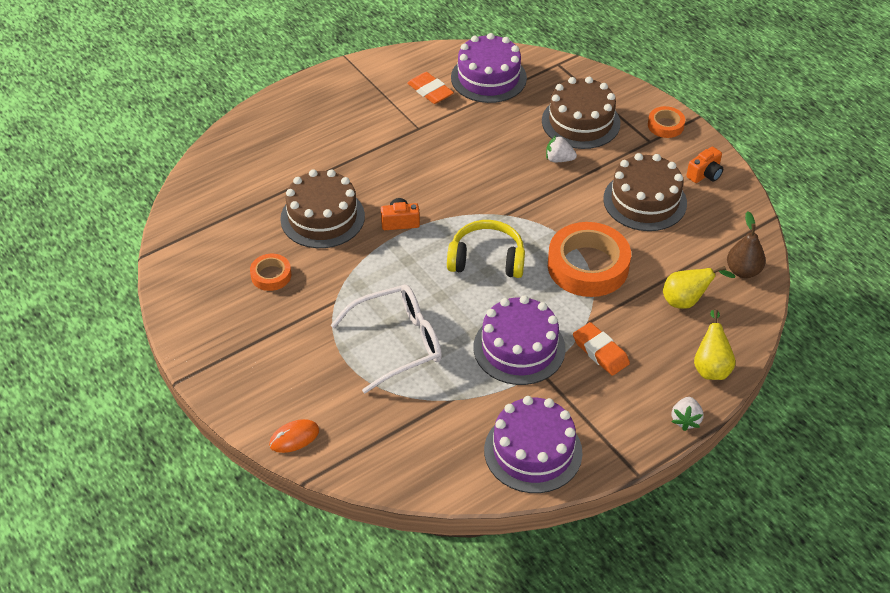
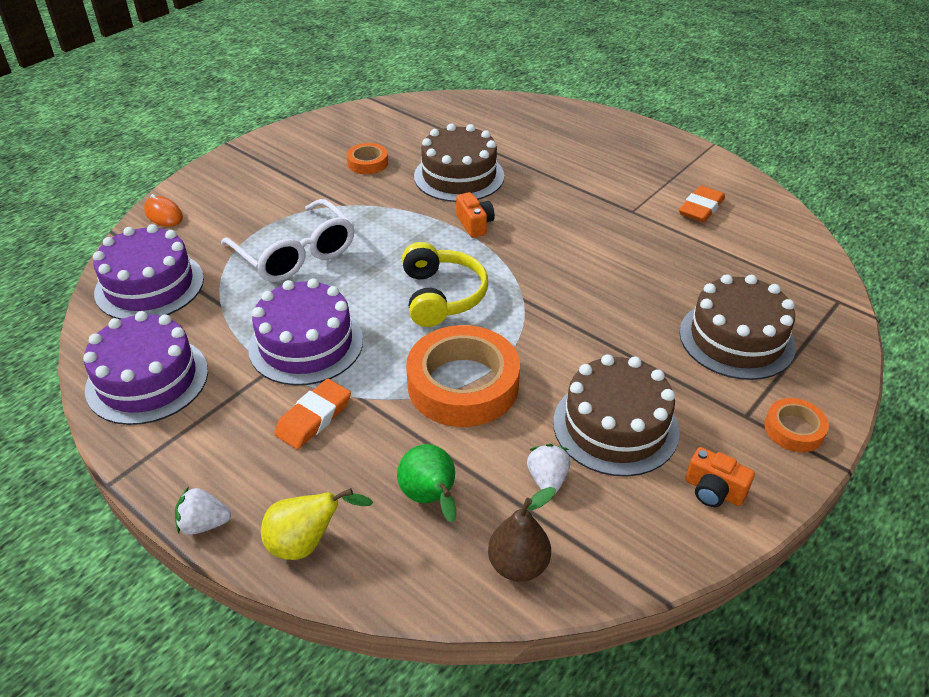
camera: 75 degrees right, 5 degrees down
(488, 78) = (760, 247): purple cake -> purple cake (149, 285)
(559, 159) = (649, 329): white strawberry -> white strawberry (547, 480)
(686, 301) = (431, 499): yellow pear -> green pear

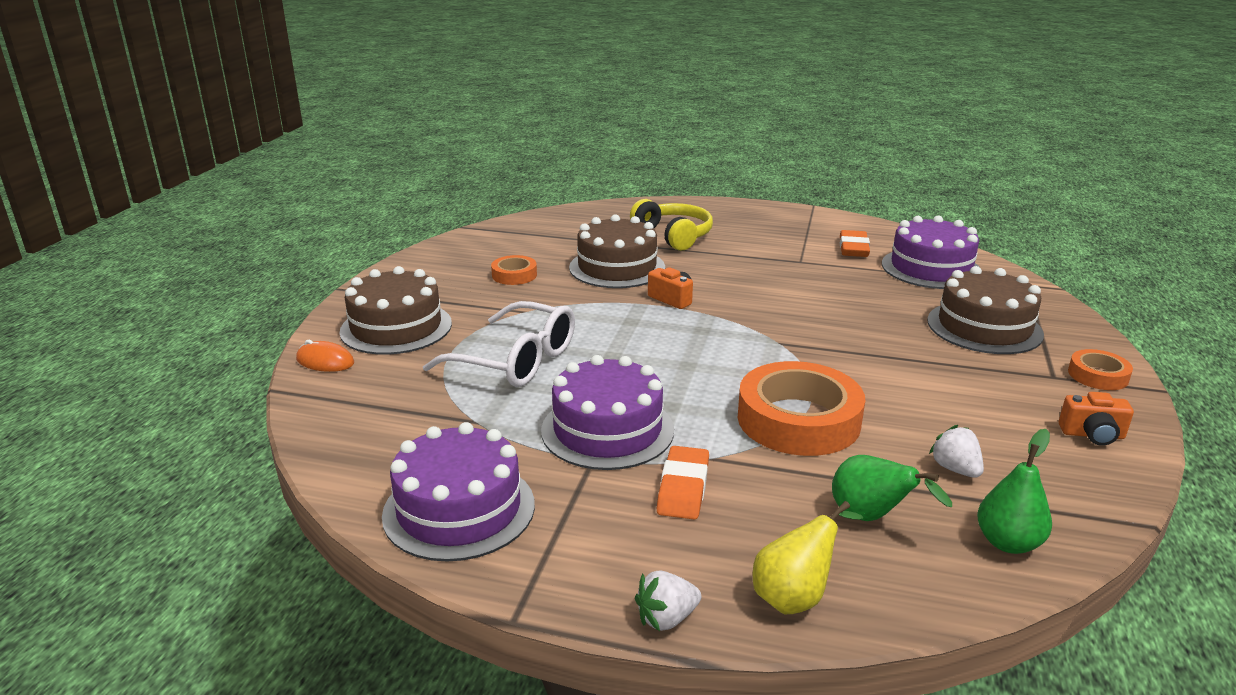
camera: 25 degrees left, 15 degrees down
(149, 285) = (373, 426): purple cake -> purple cake (931, 268)
(441, 296) = (701, 358): yellow headphones -> yellow headphones (673, 235)
(518, 565) = (1008, 543): brown pear -> green pear
(615, 426) = (964, 413): brown cake -> brown cake (396, 327)

